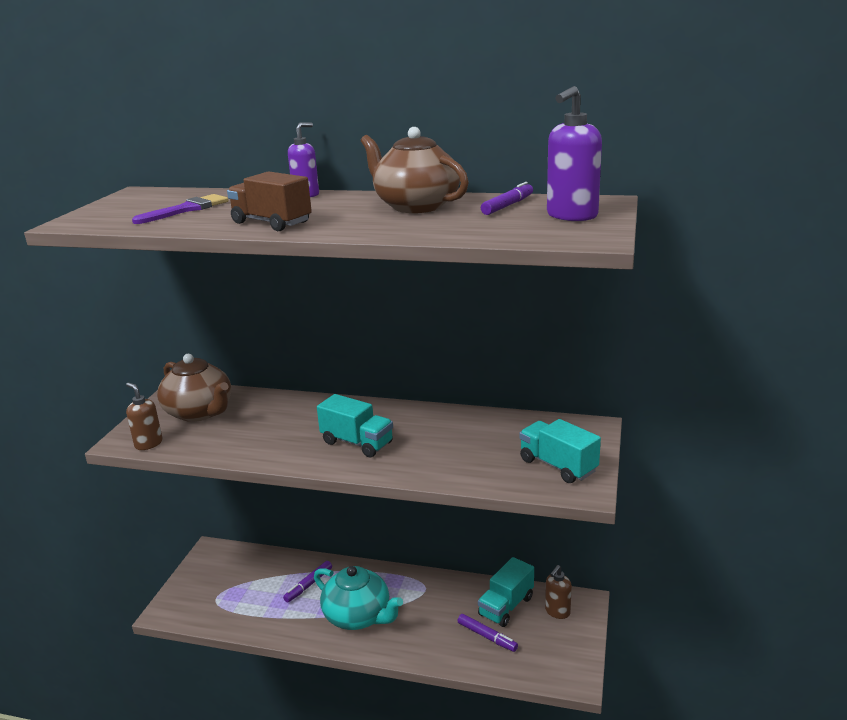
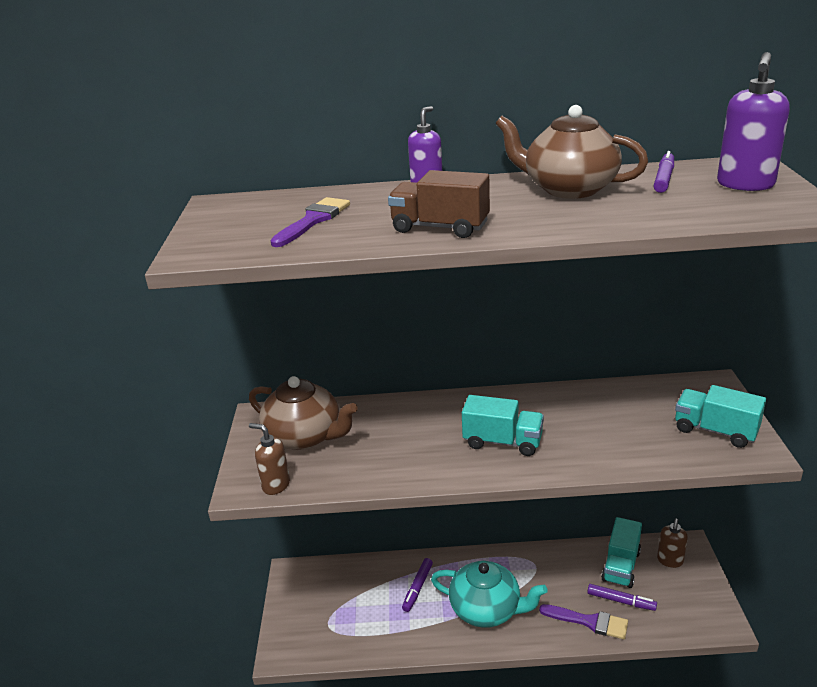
camera: 15 degrees left, 5 degrees up
(445, 647) = (589, 622): none -> purple brush

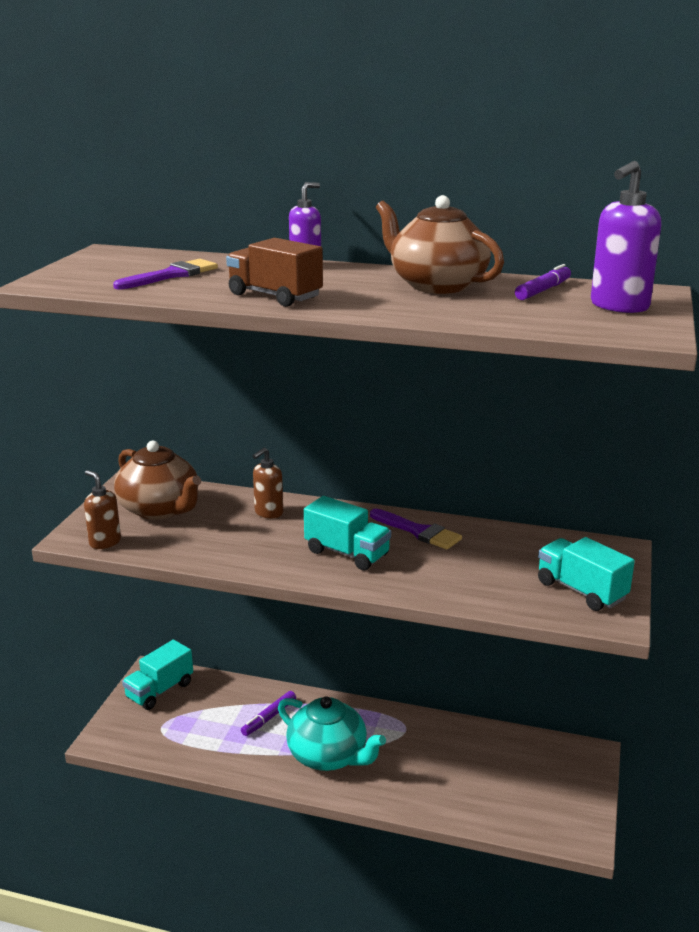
camera: 15 degrees right, 5 degrees down
(589, 622) = (432, 796): purple brush -> purple brush (418, 531)
(621, 566) = (500, 753): turquoise truck -> turquoise truck (159, 690)
(621, 601) = (479, 786): purple marker -> none
(670, 561) = (560, 762): brown soap dispenser -> brown soap dispenser (268, 513)

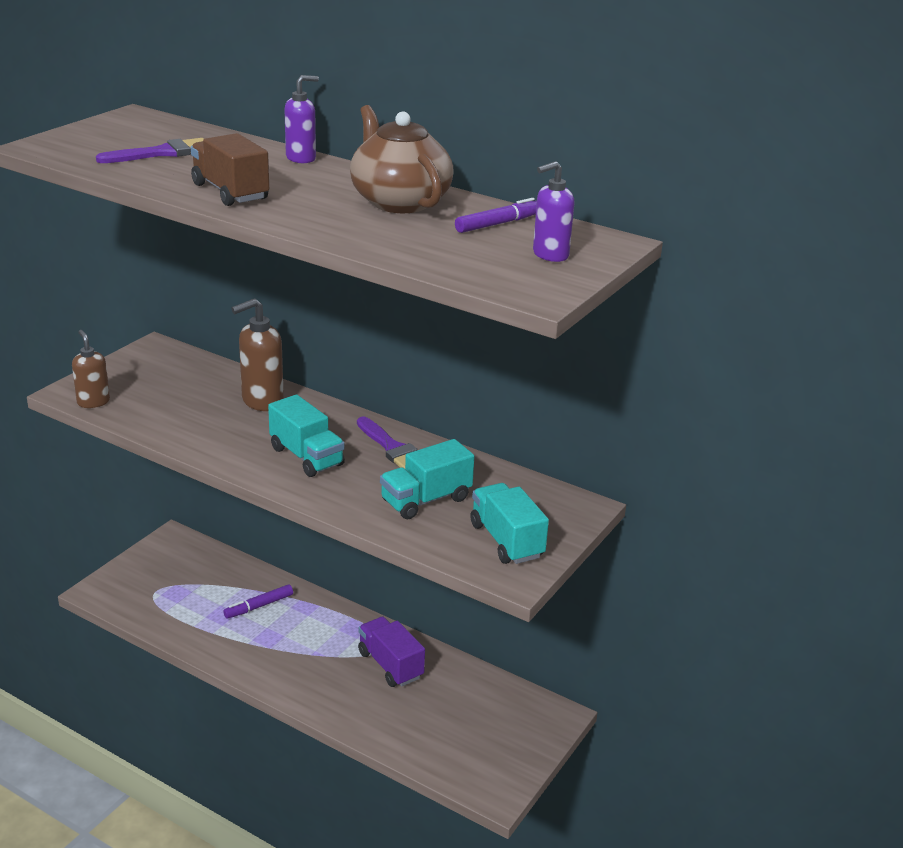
camera: 15 degrees right, 5 degrees up
(159, 690) = (171, 557): turquoise truck -> turquoise truck (426, 500)
(160, 509) = (164, 379): brown teapot -> none
(268, 513) = (262, 401): brown soap dispenser -> brown soap dispenser, size x1.53
(328, 756) = (295, 655): turquoise teapot -> none
(420, 743) = (390, 665): none -> purple truck
(619, 306) = (550, 255): purple soap dispenser -> purple soap dispenser, size x0.65

